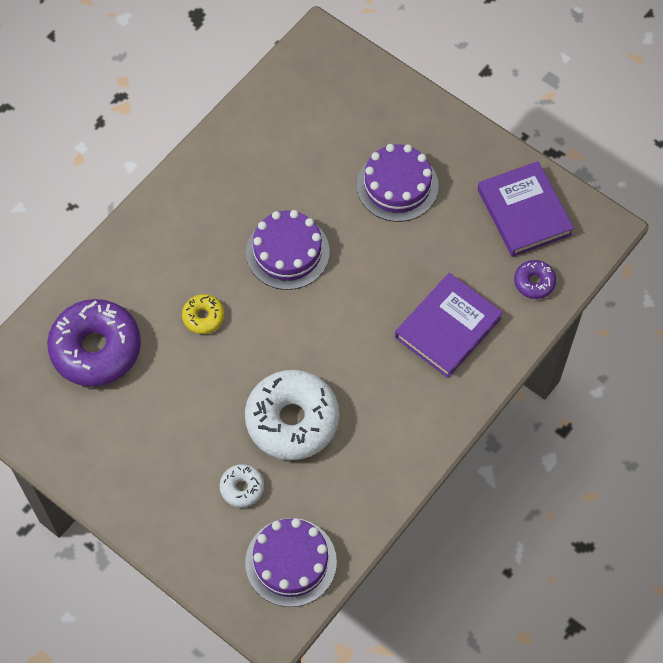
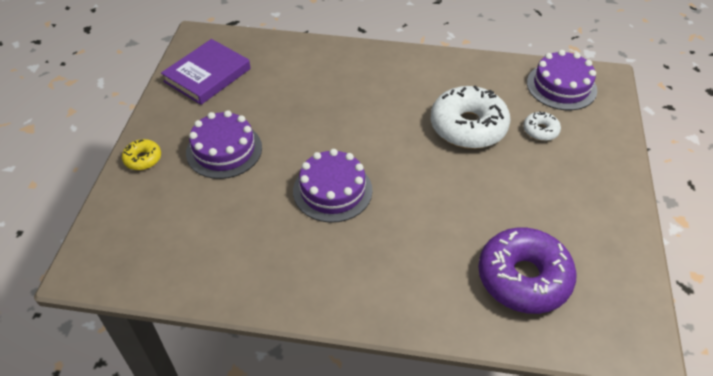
camera: 120 degrees left, 15 degrees down
(203, 317) = (432, 217): yellow donut -> yellow donut (143, 159)
(448, 328) = (331, 79): purple book -> none
(534, 282) = (264, 52): purple donut -> none

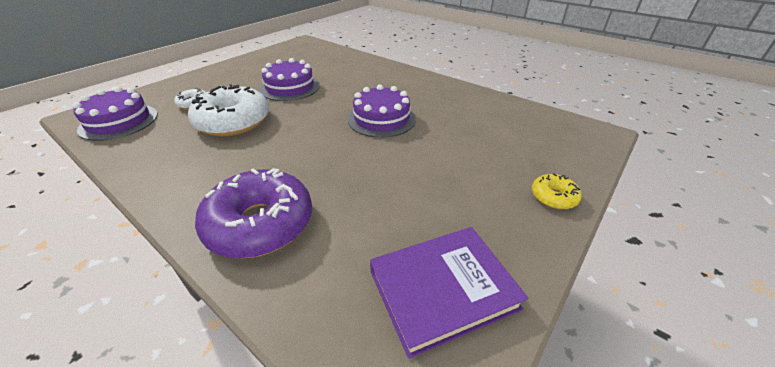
camera: 150 degrees left, 10 degrees down
(224, 150) = (458, 175): purple cake -> purple cake (290, 87)
(523, 278) = (318, 63): purple donut -> purple donut (260, 224)

